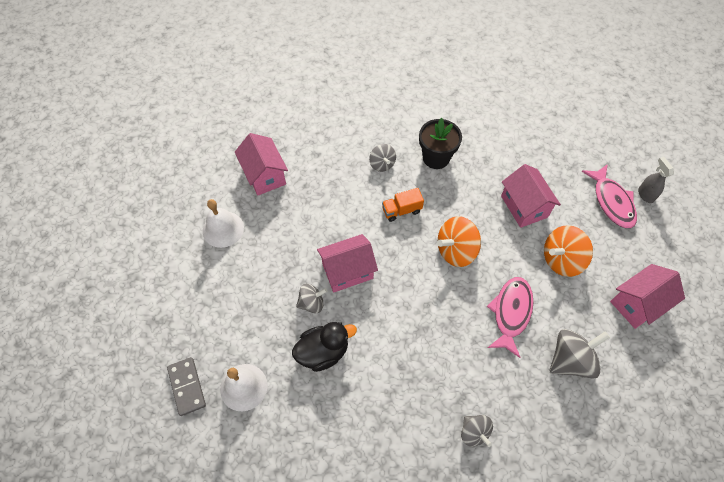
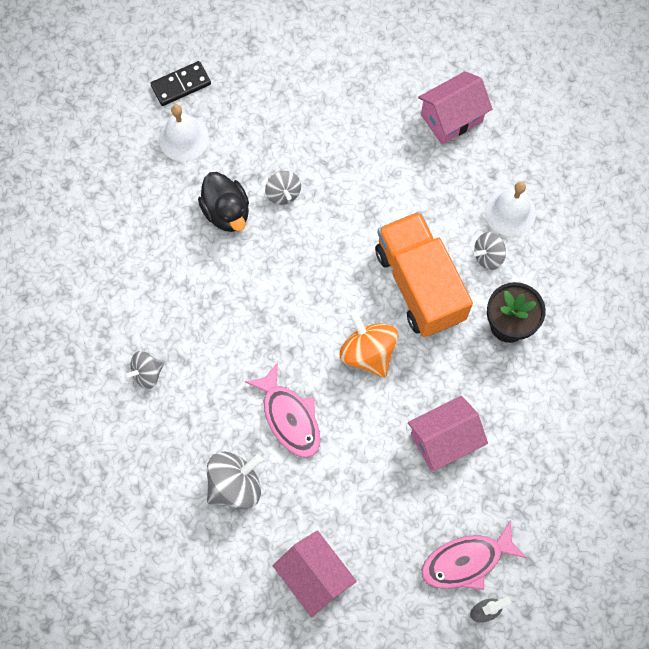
camera: 85 degrees right, 10 degrees up
(187, 387) = (181, 85): grey domino -> black domino
(223, 229) = (369, 85): white bell -> white bell (510, 212)
(347, 271) = (327, 228): pink house -> none
(401, 210) = (419, 284): orange truck -> orange truck, size x2.32
(510, 313) = (289, 417): pink fish -> pink fish turned 45 degrees clockwise
(561, 260) = (368, 484): orange spinning top -> none
(570, 360) = (235, 485): grey spinning top -> grey spinning top turned 90 degrees counterclockwise

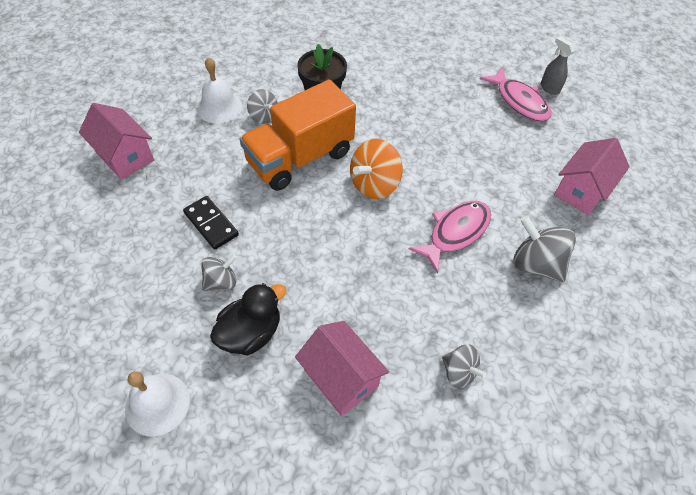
camera: 105 degrees left, 15 degrees down
(181, 85) = (78, 426): black domino -> black domino (211, 224)
(444, 440) = (432, 125): pink house -> pink house (341, 378)

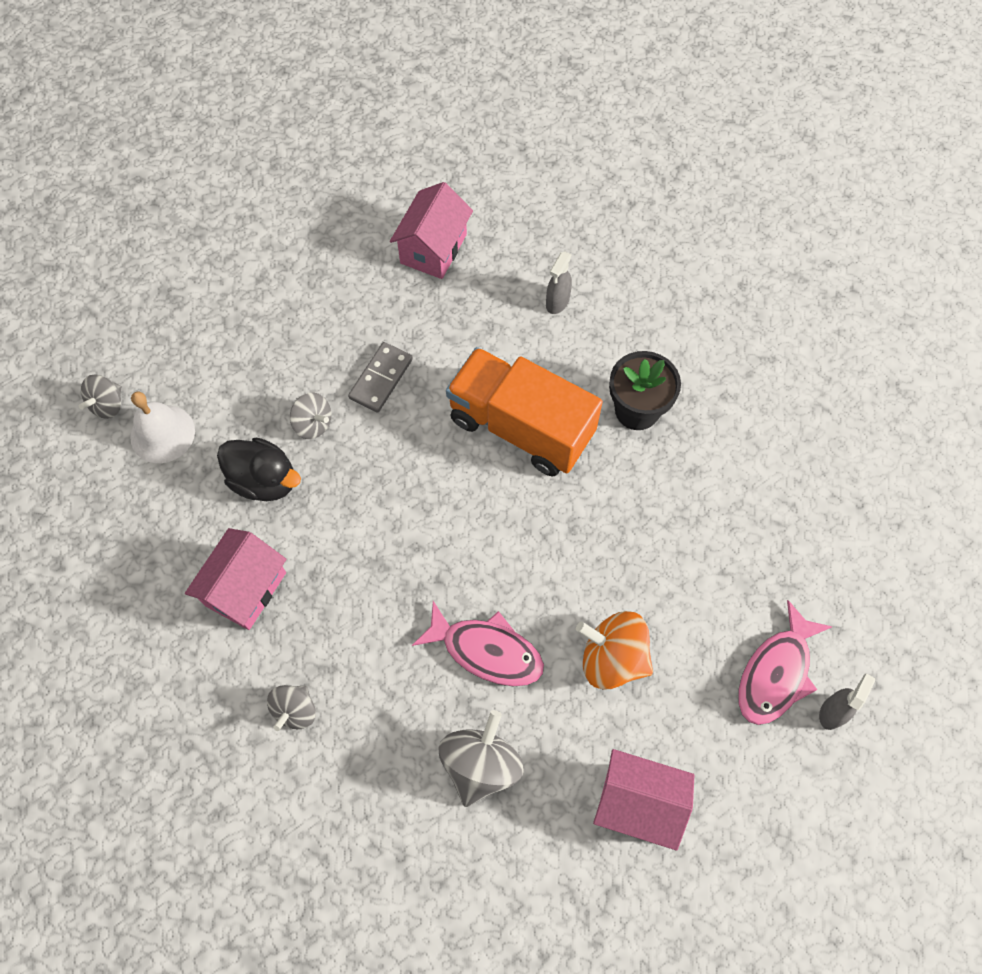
camera: 70 degrees right, 10 degrees up
(211, 224) = (381, 379): black domino -> grey domino
(219, 107) = (557, 302): white bell -> grey spray bottle
(263, 116) = (567, 357): grey spinning top -> grey spinning top (108, 405)
(374, 184) = (519, 528): orange spinning top -> orange spinning top (612, 658)

